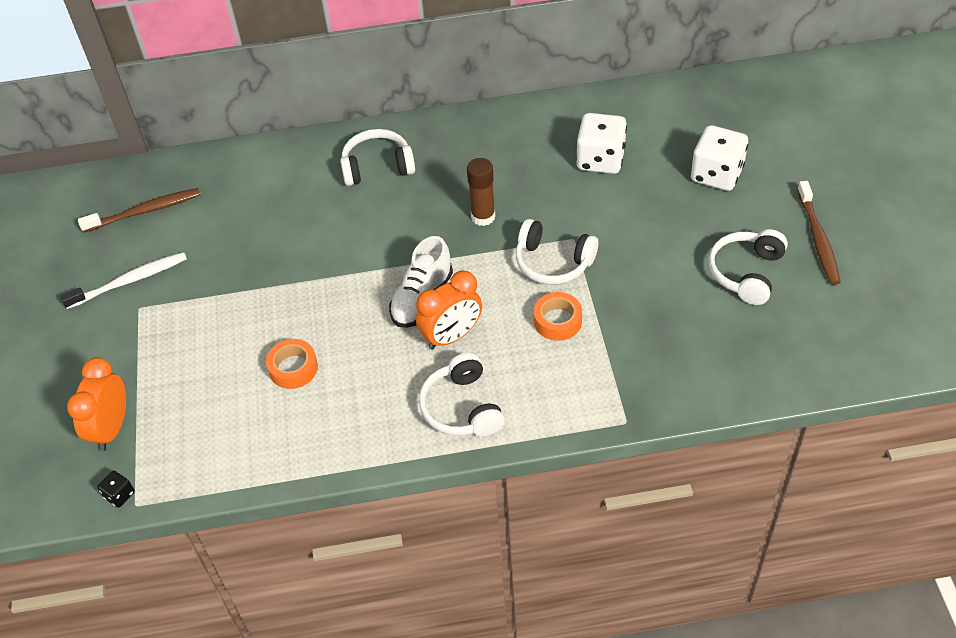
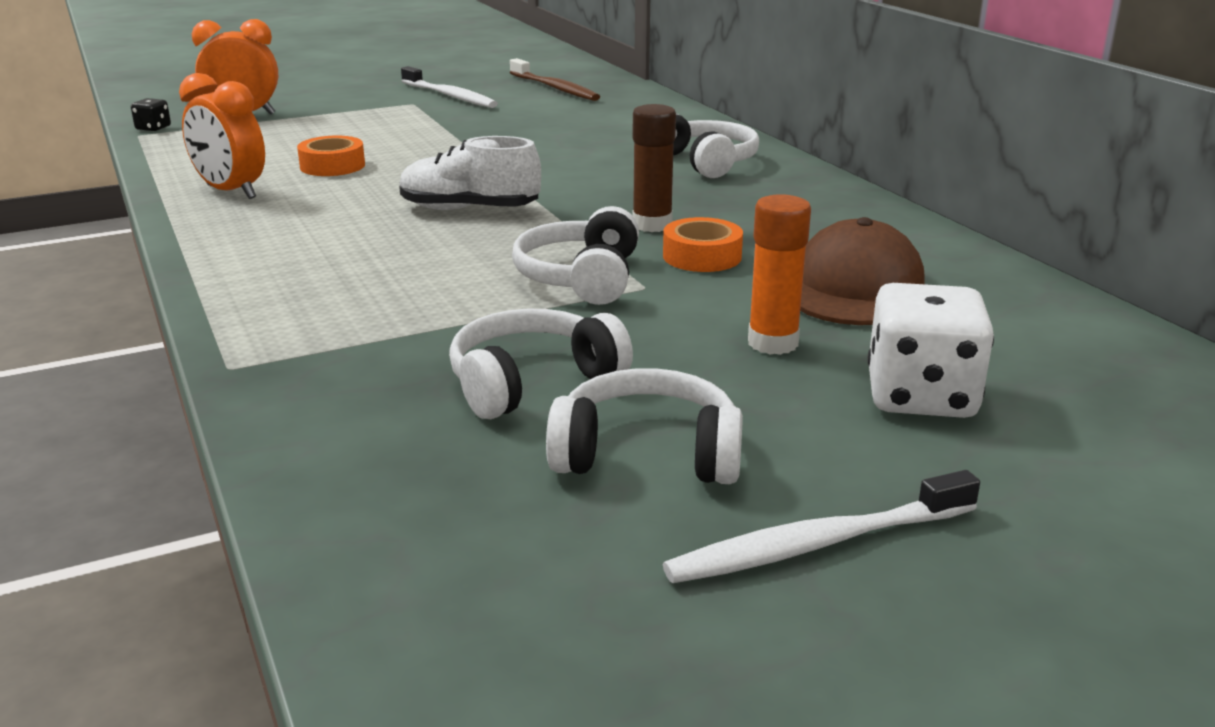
camera: 70 degrees right, 25 degrees down
(451, 336) = (402, 232): orange clock -> orange clock (231, 192)
(462, 408) = (266, 252): white headphones -> white headphones (532, 382)
(557, 321) = (451, 294): orange tape -> orange tape (702, 256)
(600, 160) = (855, 288): white dice -> brown cap
(653, 207) = (773, 343): none -> orange glue stick
(818, 239) = (816, 544): brown toothbrush -> white toothbrush

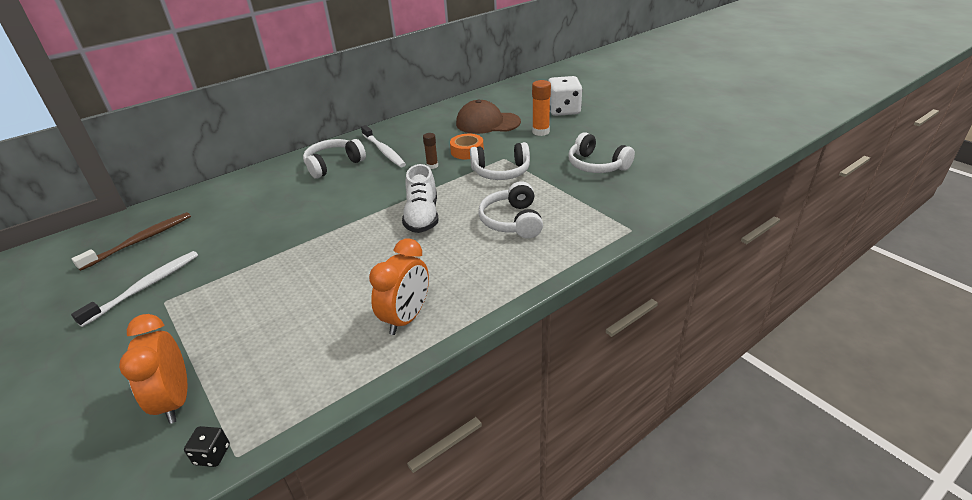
camera: 100 degrees left, 10 degrees up
(332, 166) = (343, 290): orange tape -> none
(647, 454) = (626, 141): white headphones -> white headphones (512, 221)
(652, 225) = (432, 166): brown glue stick -> brown glue stick, size x0.62
(816, 544) = (649, 118): white toothbrush -> white toothbrush (384, 151)

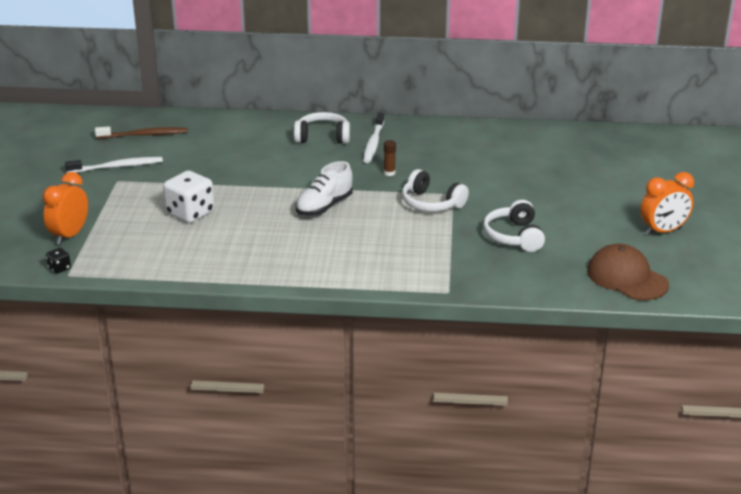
camera: 40 degrees right, 5 degrees down
(406, 318) = (224, 261): orange clock -> orange clock (663, 231)
(467, 151) = (434, 174): orange tape -> none
(487, 123) = (492, 157): brown cap -> brown cap (627, 278)
(512, 221) = (377, 242): white headphones -> none
(540, 132) = (522, 187): orange glue stick -> none
(563, 110) = (579, 177): white dice -> white dice (190, 213)

